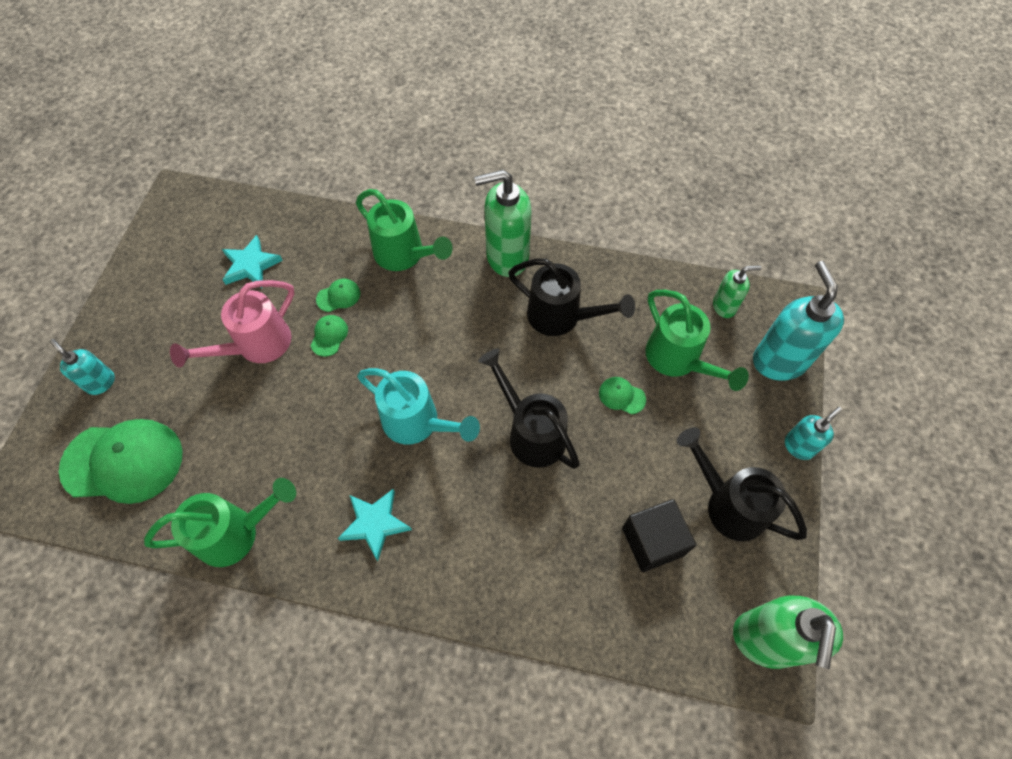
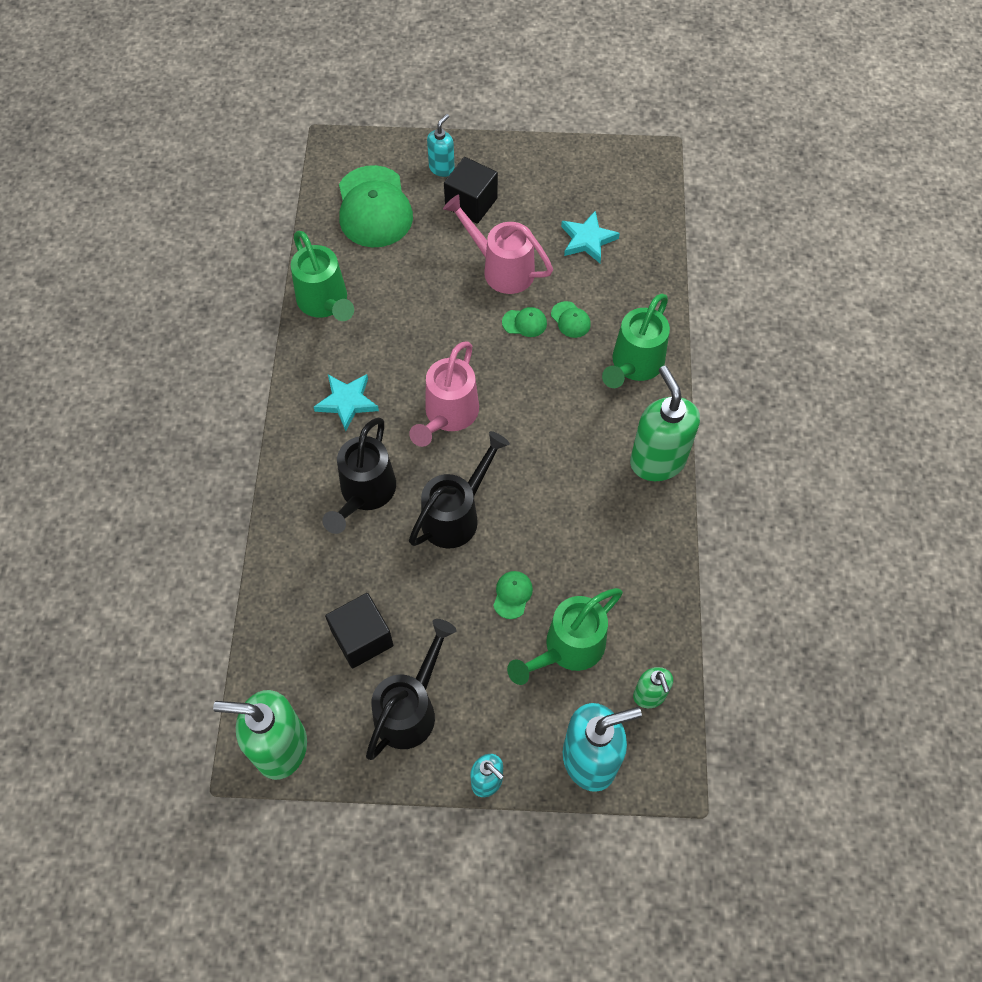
camera: 80 degrees right, 0 degrees up
(161, 361) = (471, 203): none -> black cube
(417, 423) = (448, 415): turquoise watering can -> pink watering can
(561, 317) = (595, 524): black watering can -> black watering can (365, 493)

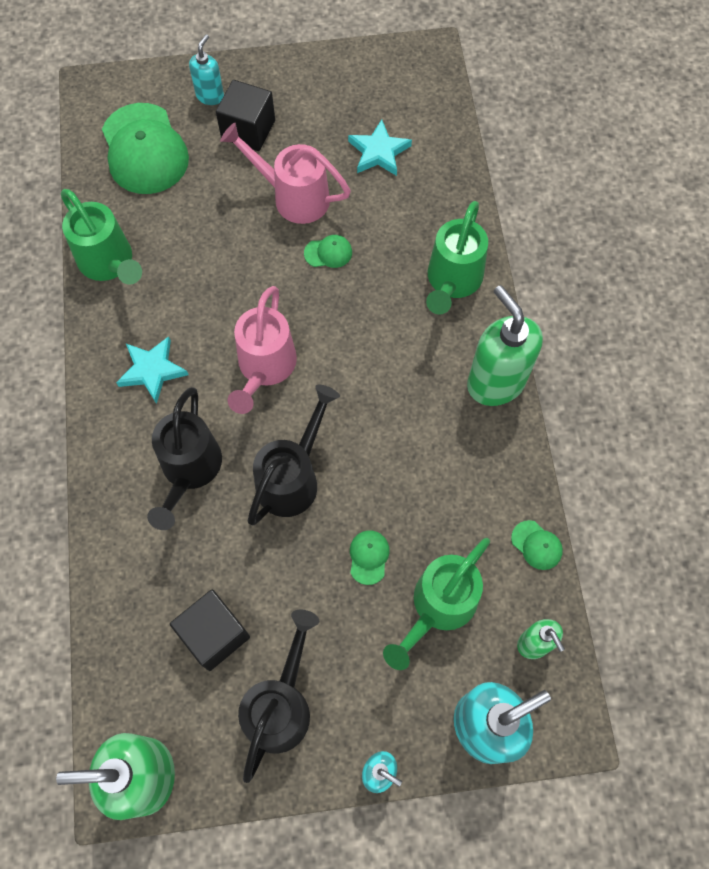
camera: 10 degrees left, 5 degrees up
(570, 320) = (376, 242): green cap -> green cap (536, 545)

